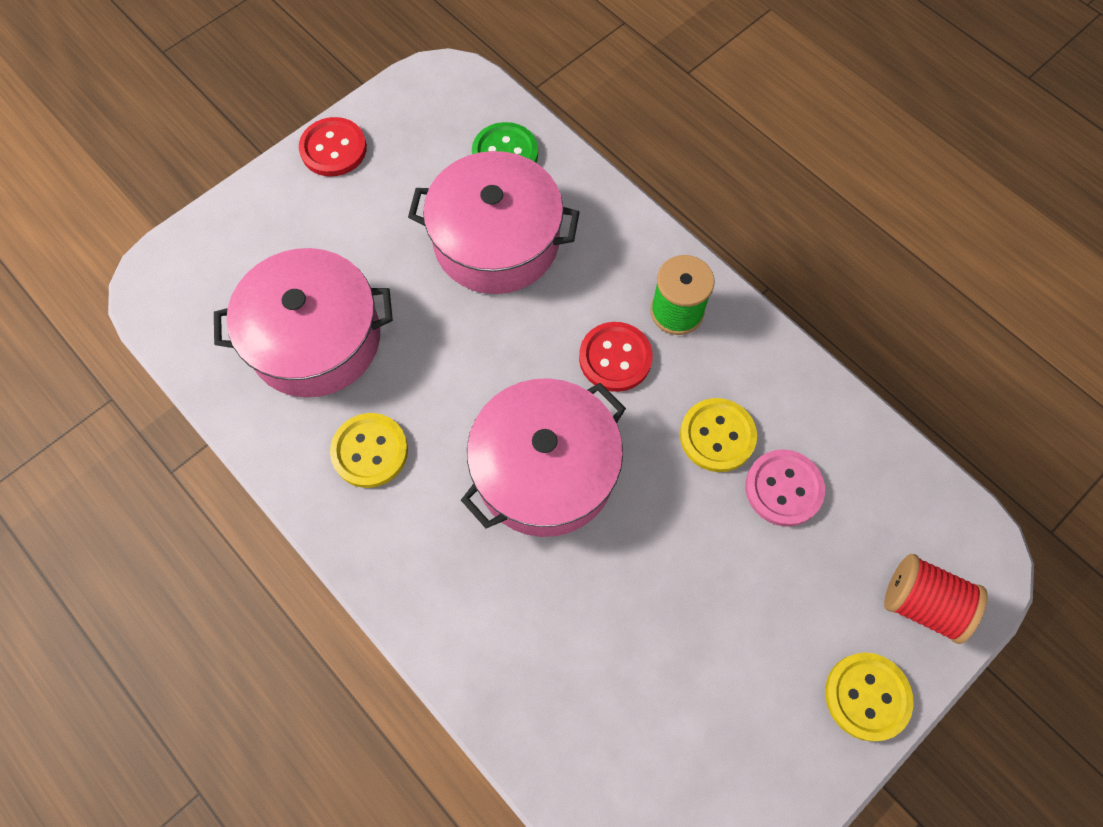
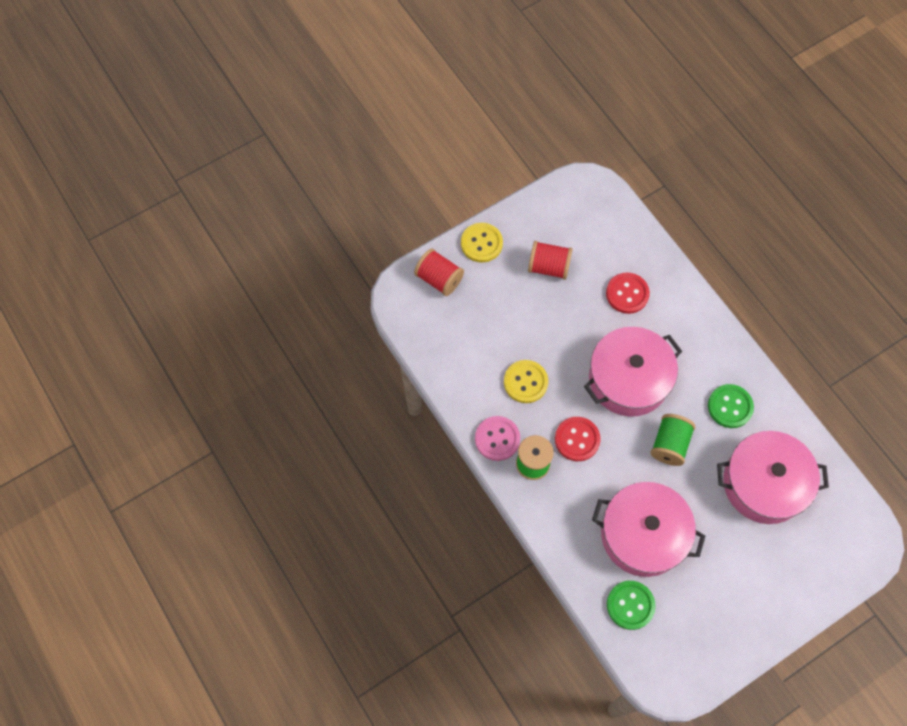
camera: 170 degrees left, 0 degrees up
(333, 149) = (755, 632): red button -> red button (627, 294)
(370, 451) = (730, 407): yellow button -> green button
(467, 374) = (669, 444): none -> green spool
(725, 666) = (548, 267): none -> red spool
(783, 488) = (495, 347): pink button -> pink button (497, 439)

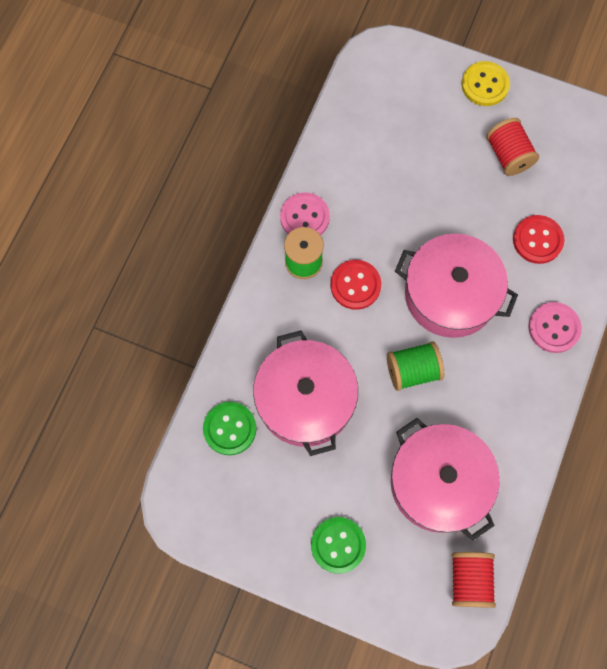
camera: 55 degrees right, 5 degrees up
(439, 279) = (420, 73): red spool -> red spool (469, 580)
(525, 382) = (377, 207): yellow button -> none
(699, 329) = (554, 328): none -> pink button
(730, 407) = (495, 404): green button -> green button (338, 545)

